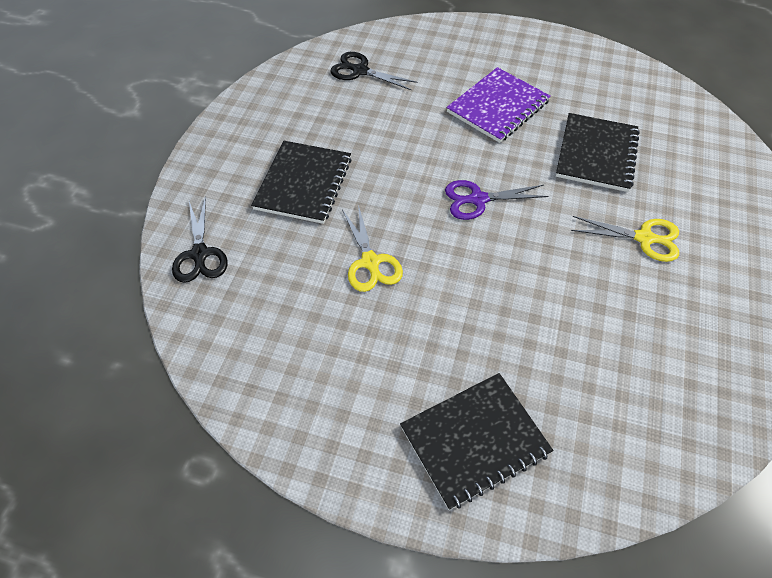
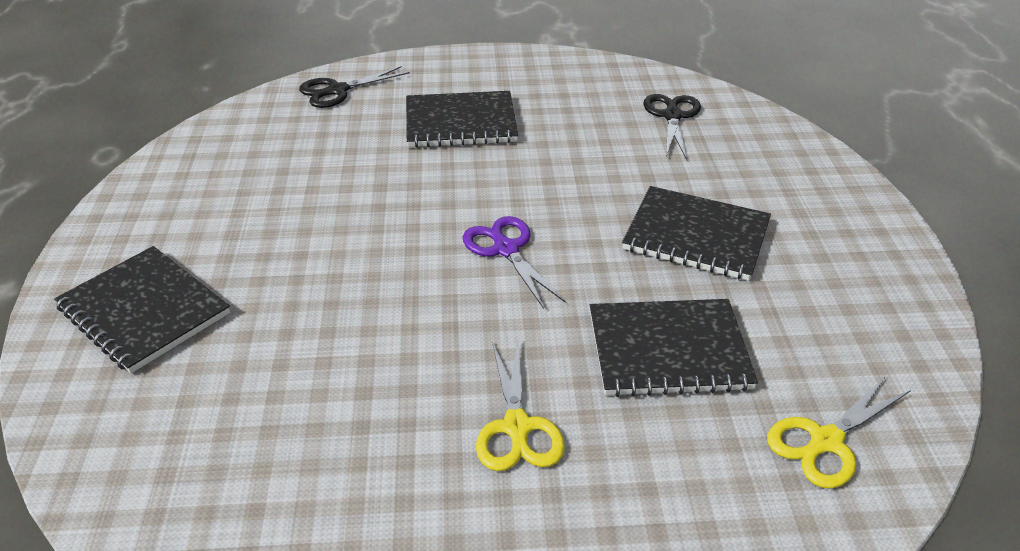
camera: 70 degrees right, 15 degrees down
(370, 262) = (367, 189): yellow scissors -> yellow scissors (825, 442)
(497, 107) = (696, 235): purple notebook -> black notebook

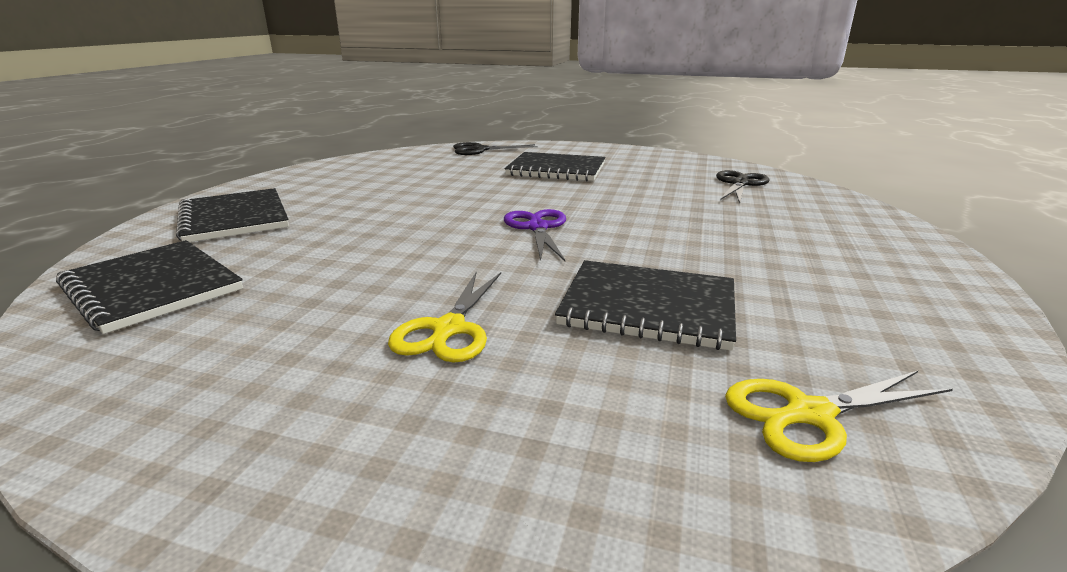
camera: 20 degrees right, 15 degrees down
(696, 235) = (724, 244): black notebook -> black notebook (152, 287)

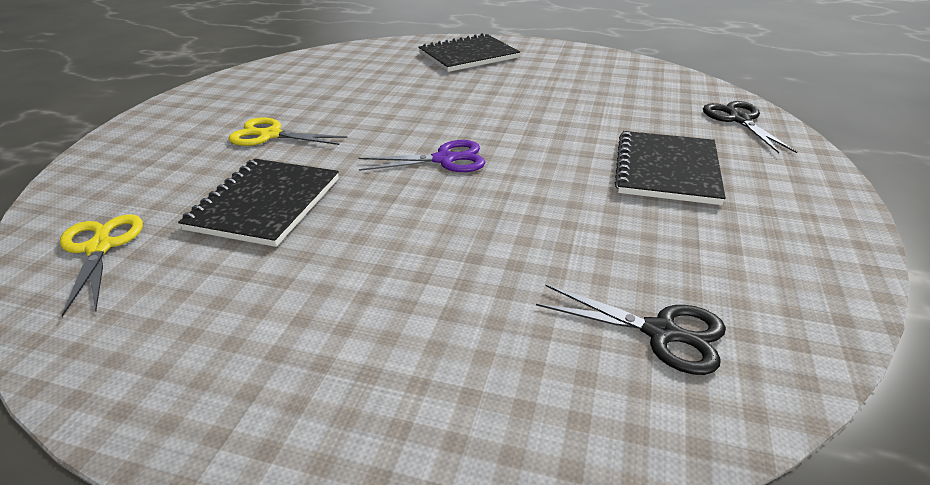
camera: 90 degrees right, 10 degrees up
(152, 287) = (357, 60): black notebook -> none

